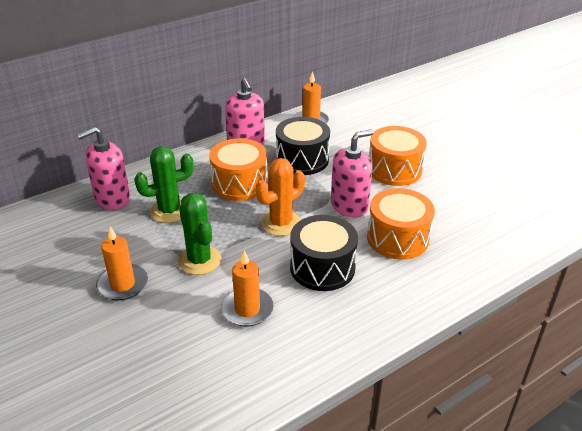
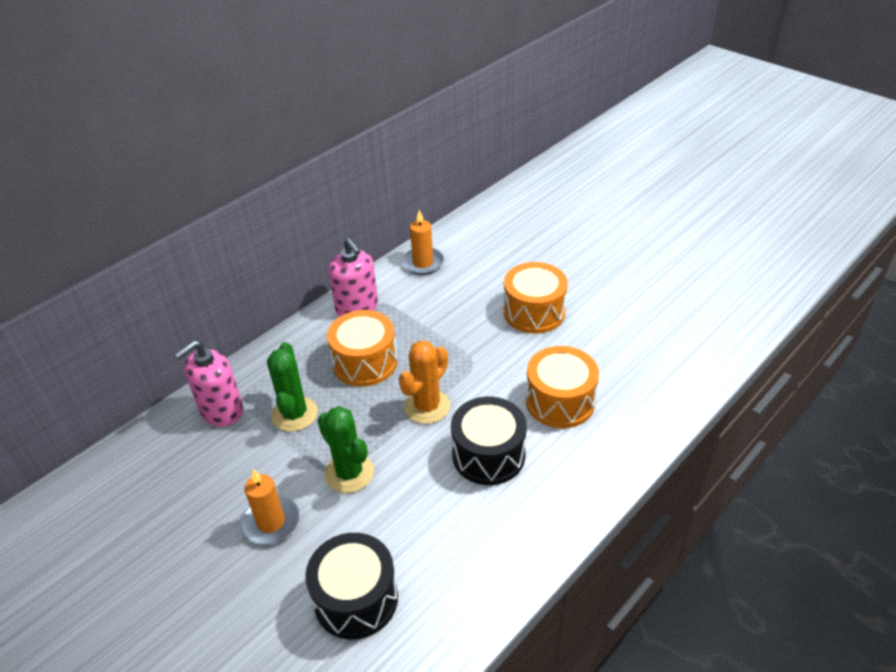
camera: 10 degrees left, 5 degrees up
(169, 211) = (294, 414): green cactus -> green cactus turned 60 degrees counterclockwise
(247, 309) = (421, 524): orange candle -> none
(302, 160) = (427, 317): black drum -> black drum (356, 599)
(349, 206) = (496, 369): pink soap dispenser -> none

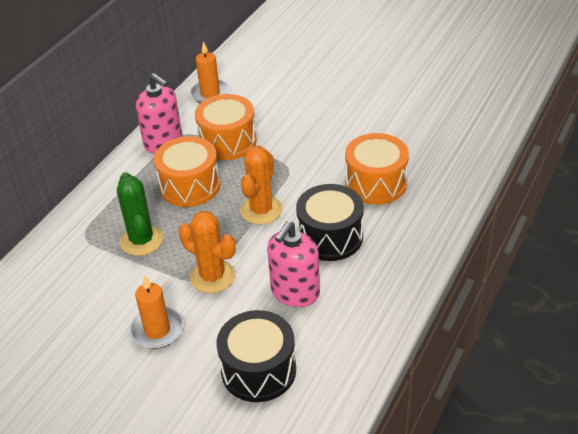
camera: 15 degrees left, 0 degrees up
(221, 410) = (70, 251): pink soap dispenser -> pink soap dispenser (295, 292)
(349, 473) = (212, 276): green cactus -> orange cactus
(534, 312) = (327, 117): orange drum -> orange drum (227, 141)

